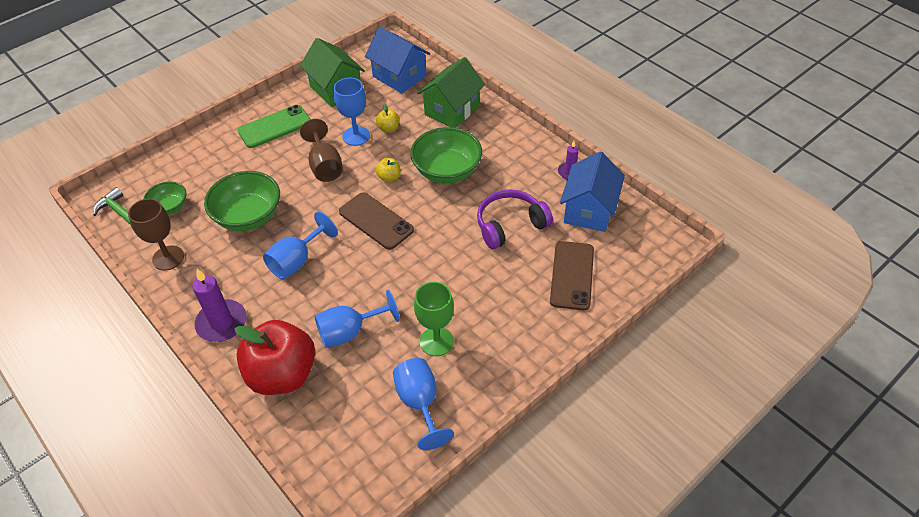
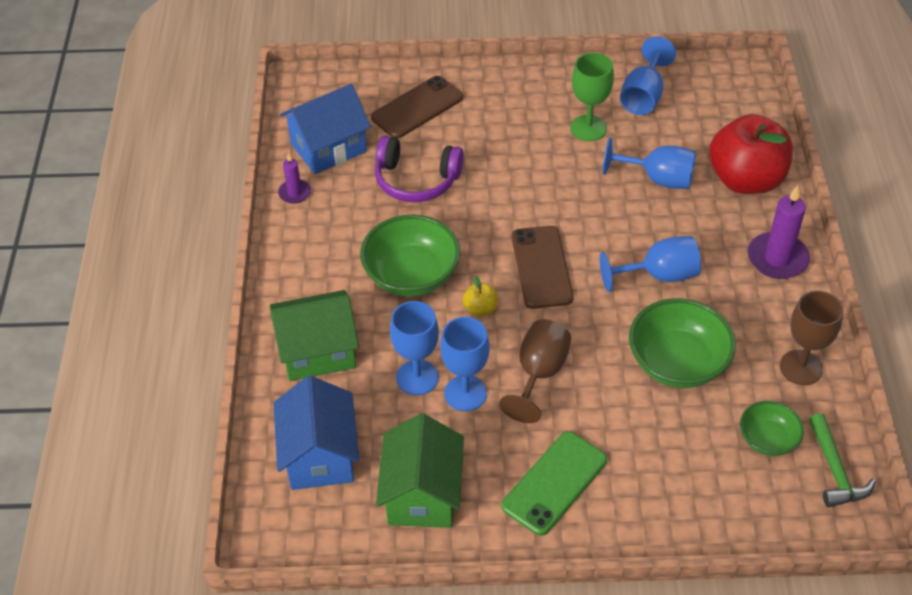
camera: 140 degrees left, 0 degrees up
(274, 127) = (554, 483): green phone -> green phone turned 60 degrees counterclockwise
(388, 128) = (417, 377): yellow apple -> blue goblet

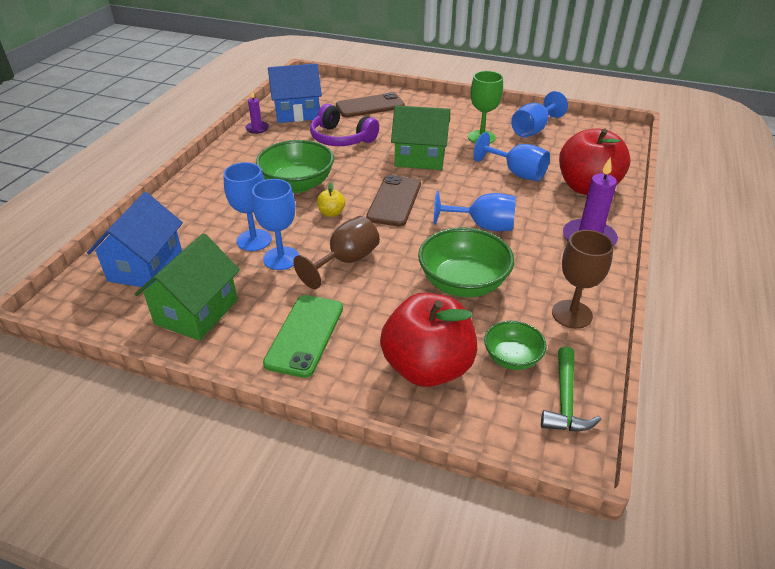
camera: 20 degrees right, 10 degrees down
(318, 352) = (198, 209): green house -> green house (420, 158)
(554, 483) = (305, 335): green phone -> green phone turned 45 degrees counterclockwise
(695, 479) = (427, 367): none -> red apple

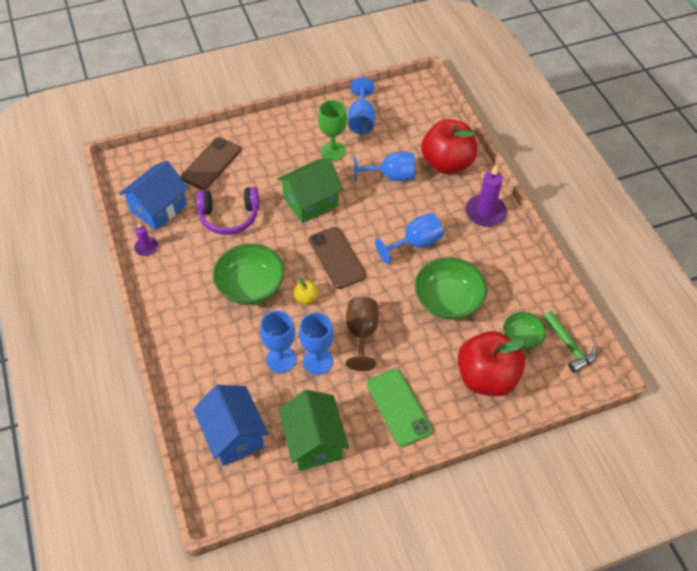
camera: 40 degrees left, 15 degrees up
(572, 314) = (525, 283): brown goblet -> none

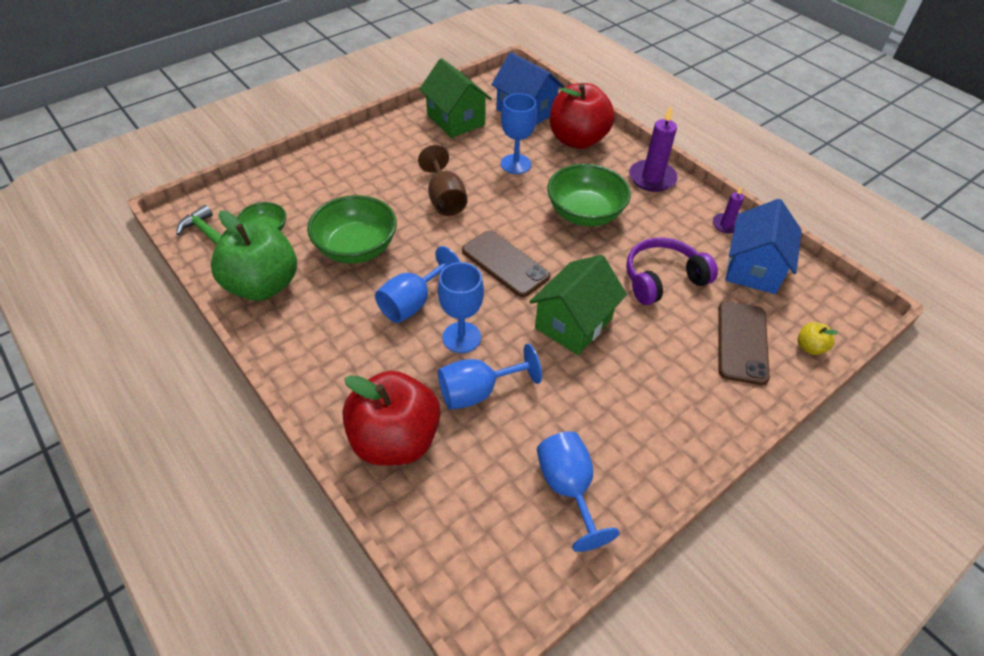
camera: 160 degrees right, 5 degrees down
(306, 298) = (519, 216): yellow apple -> yellow apple (809, 347)
(317, 361) = (479, 170): blue goblet -> blue goblet (461, 337)
(333, 151) = (584, 411): green goblet -> none
(399, 407) = (387, 154): green phone -> none
(485, 212) = (322, 370): purple candle -> purple candle (652, 178)
(486, 377) = (303, 191): red apple -> red apple (577, 140)
(523, 285) = (263, 285): none -> green apple

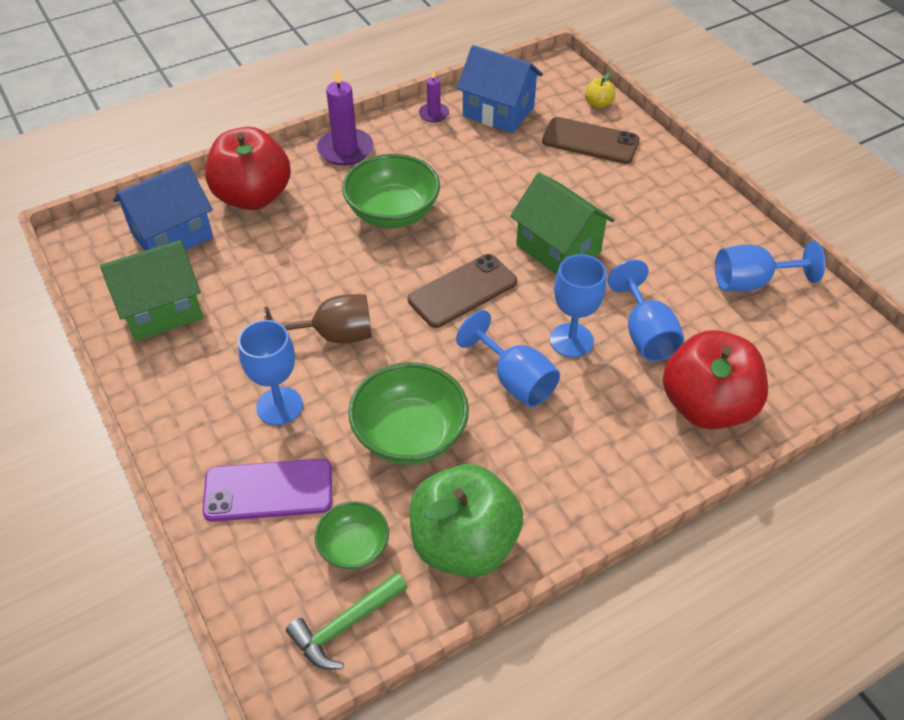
camera: 80 degrees left, 0 degrees up
(310, 189) = (268, 490): none -> purple phone
(516, 164) = (283, 259): blue goblet -> blue goblet (279, 406)
(662, 279) = (504, 174): purple headphones -> none

